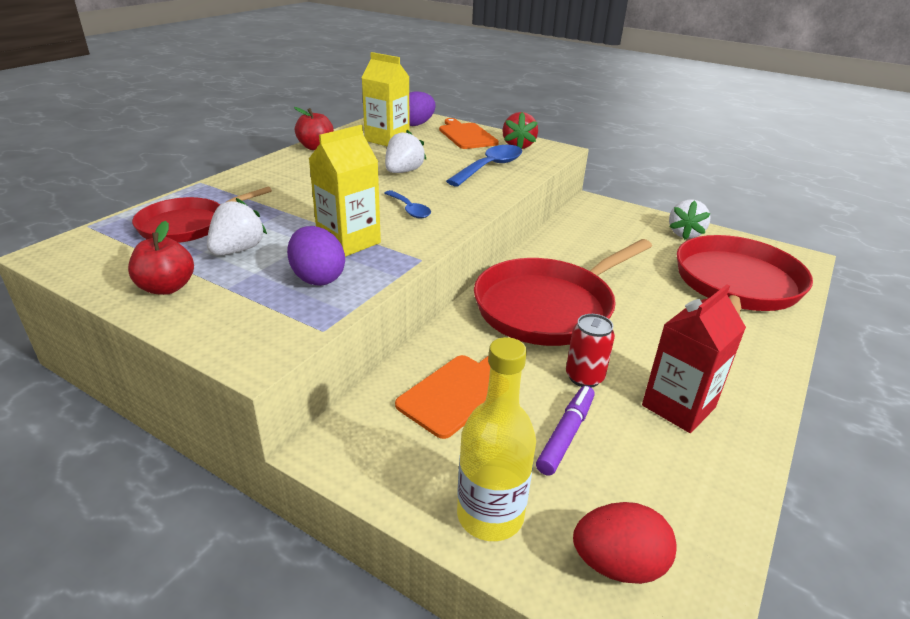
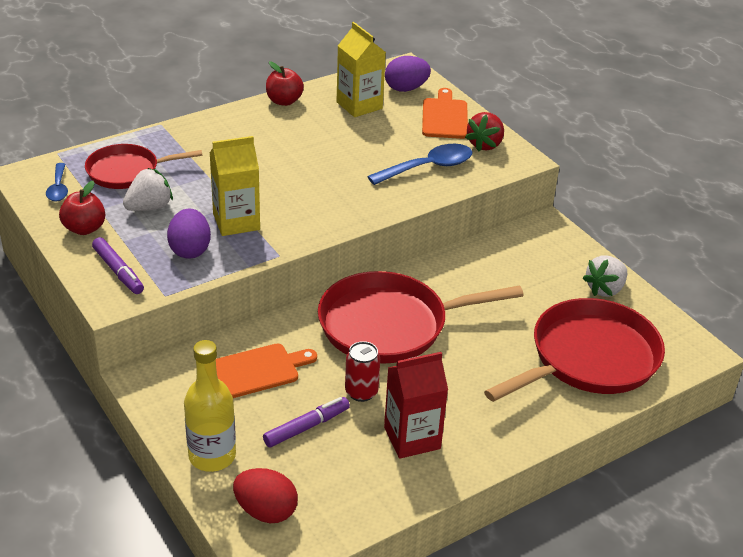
camera: 25 degrees right, 5 degrees up
(242, 321) = (118, 271): none -> purple marker
(403, 171) = (341, 153): white strawberry -> none
(409, 209) = (310, 200): blue spoon -> blue spoon (58, 188)

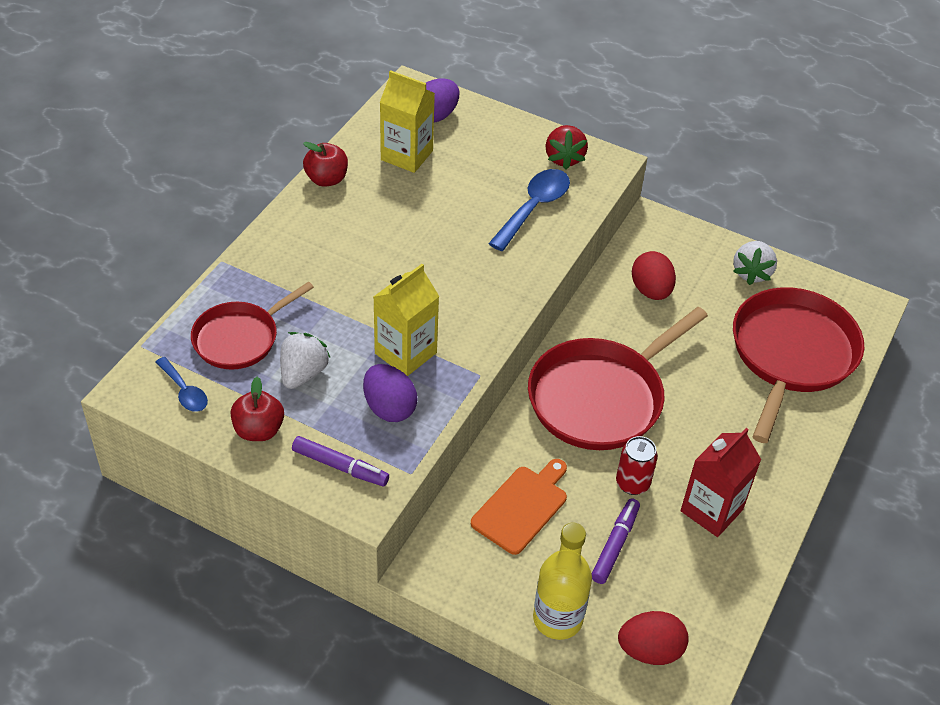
camera: 30 degrees left, 10 degrees up
(444, 117) = (500, 138): orange cutting board -> none
(501, 270) = (651, 290): none -> red egg

